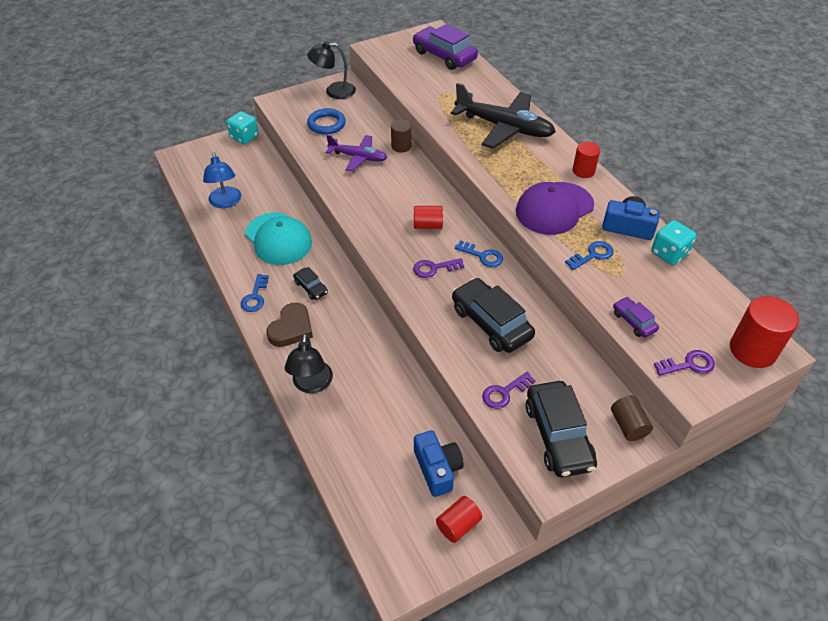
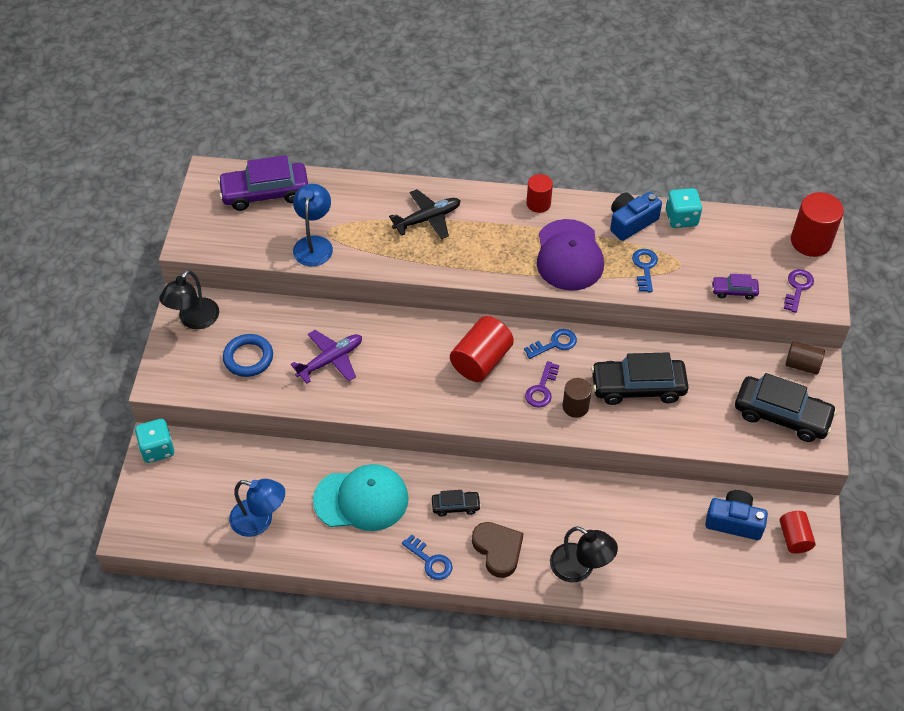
camera: 55 degrees left, 5 degrees up
(401, 146) = (346, 315): brown cylinder -> brown cylinder (575, 407)
(426, 92) = (314, 244): none -> blue lamp
(428, 225) = (481, 361): red cylinder -> red cylinder, size x1.63
(504, 127) = (428, 219): black plane -> black plane, size x0.61
(504, 392) = (717, 424): purple key -> none

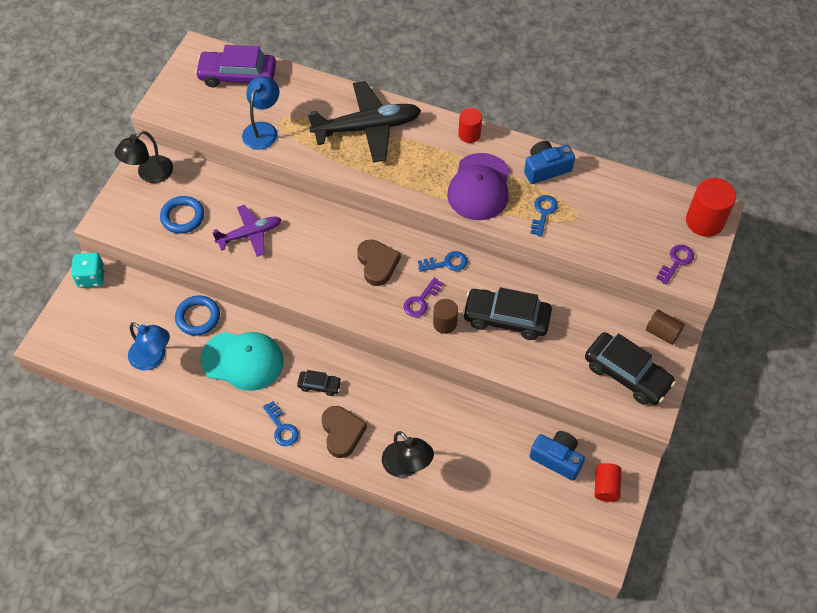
camera: 15 degrees right, 5 degrees up
(295, 465) = (198, 317): none -> blue ring
(428, 219) = (367, 128): black plane -> black plane, size x1.65
(481, 361) = (377, 264): red cylinder -> brown heart
(681, 218) = (593, 174): turquoise dice -> none
(734, 291) = (616, 252): purple car -> none

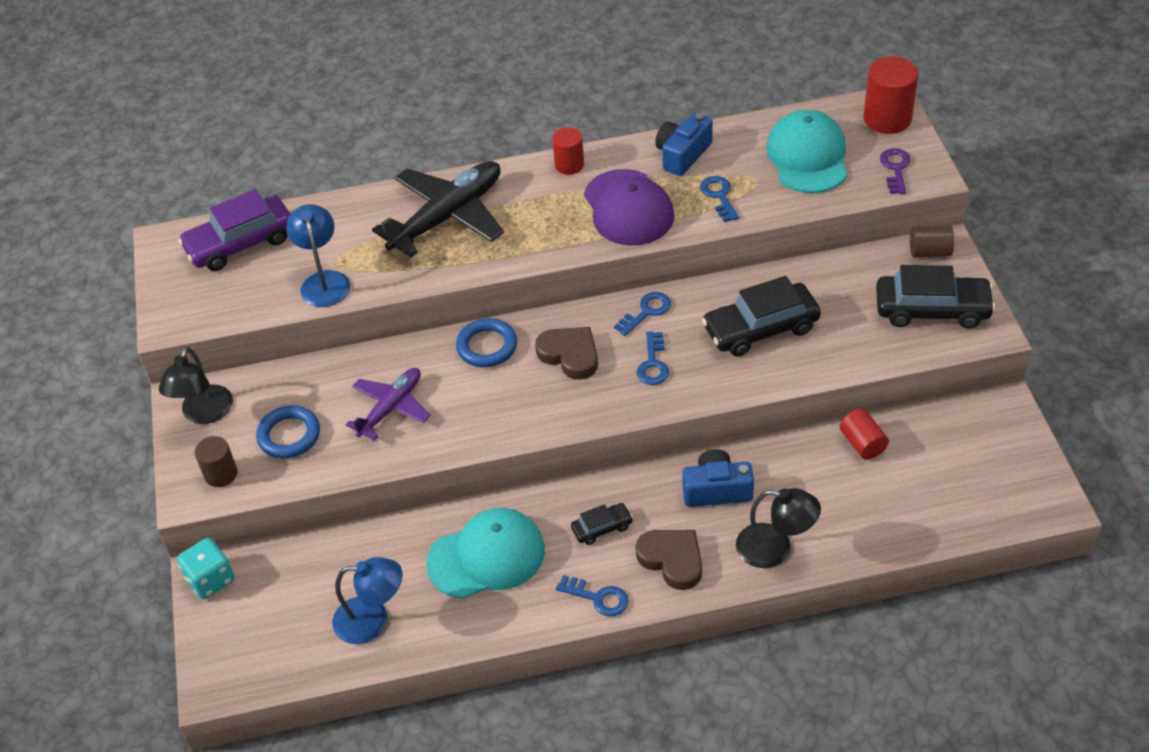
camera: 30 degrees left, 10 degrees down
(198, 317) = (390, 543): blue ring -> blue ring (487, 346)
(421, 300) = (653, 363): purple key -> blue key
(445, 323) = (700, 370): brown cylinder -> brown cylinder (221, 474)
(557, 458) = (924, 443): blue camera -> blue camera (716, 490)
(606, 487) = (997, 439): red cylinder -> red cylinder (862, 444)
(626, 218) = (807, 156): none -> turquoise cap

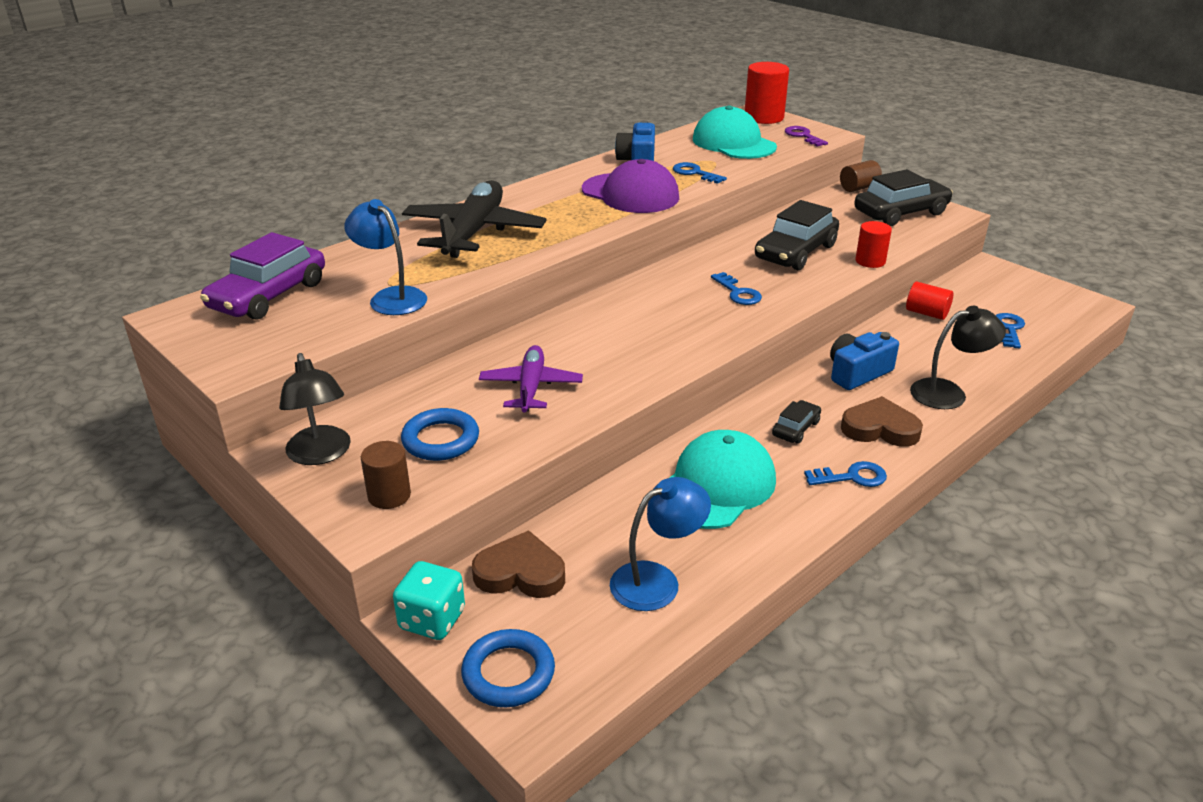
camera: 35 degrees left, 15 degrees down
(487, 346) = (579, 322): blue ring -> blue ring (508, 673)
(569, 165) = (550, 183): red cylinder -> red cylinder (870, 261)
(570, 355) = (661, 307): brown heart -> brown heart (520, 573)
(646, 312) = (694, 266): blue key -> blue key (1009, 329)

